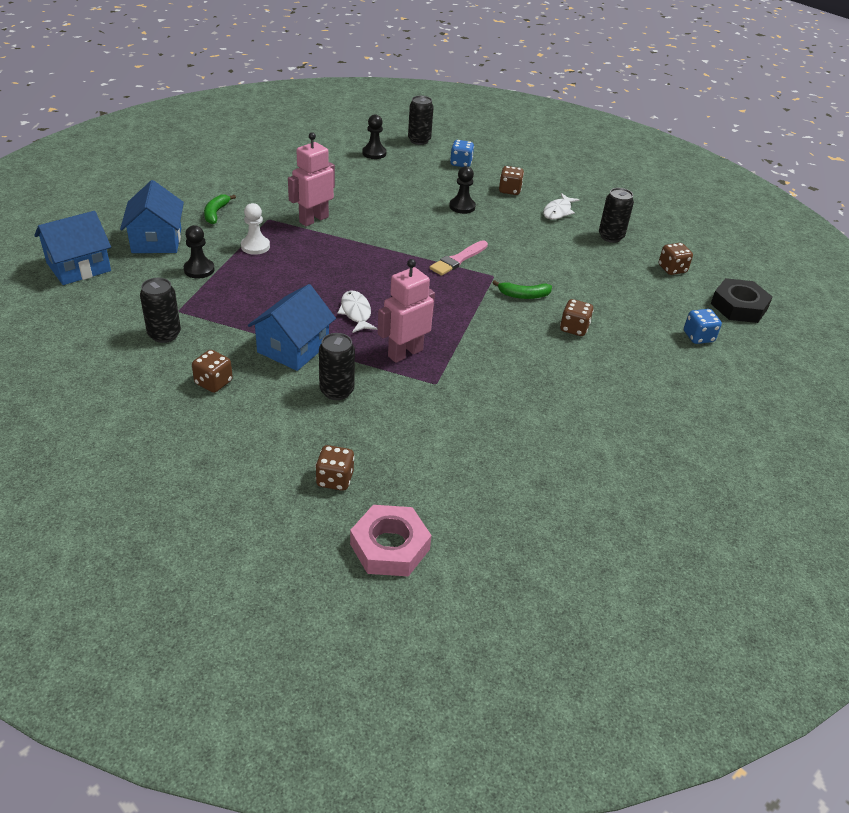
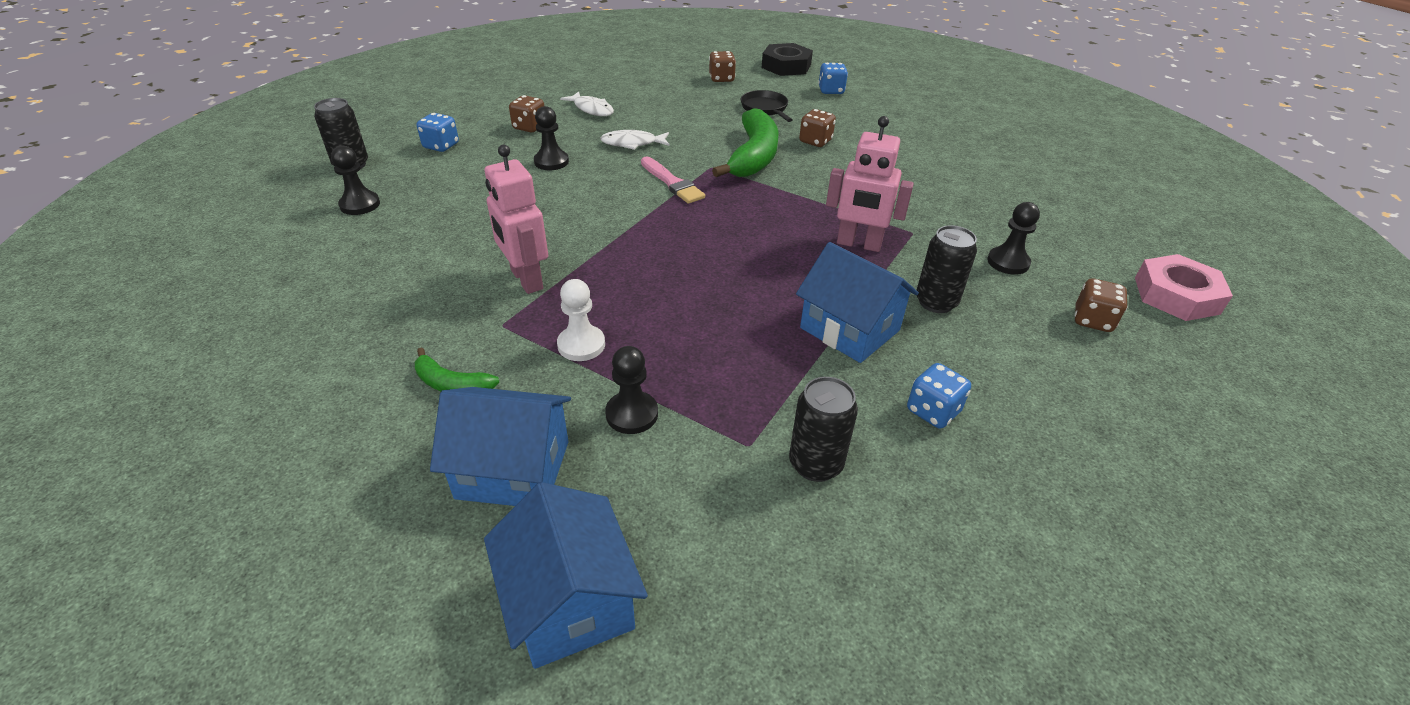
camera: 75 degrees left, 0 degrees up
(213, 382) = (933, 411): brown dice -> blue dice
(356, 313) = (774, 269): white fish -> white fish (632, 143)
(405, 353) = (858, 244): pink robot -> pink robot turned 45 degrees counterclockwise
(408, 437) = (1008, 262): none -> black pawn
(523, 295) = (753, 156): green banana -> green banana, size x1.99
(611, 237) = (654, 93): black can -> none
(624, 297) = (765, 109): none -> black pan

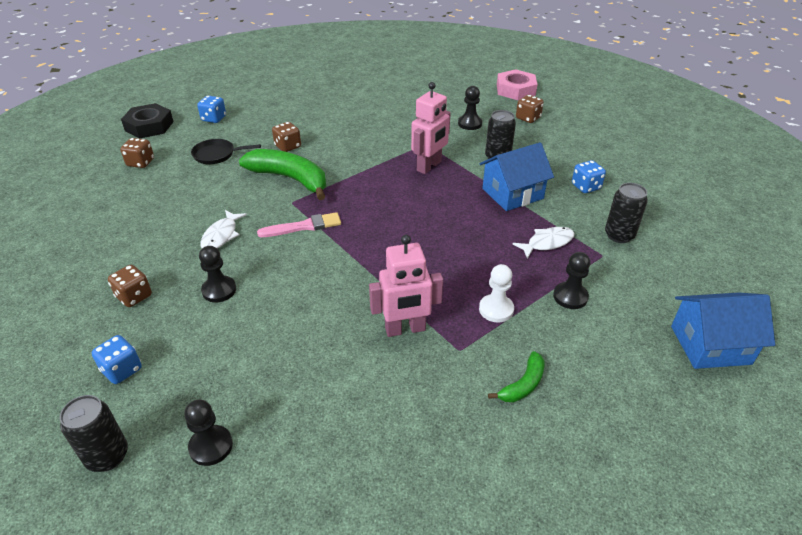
camera: 70 degrees left, 0 degrees up
(513, 469) = (612, 359): blue house -> none
(592, 109) = (132, 249): white fish -> white fish (547, 243)

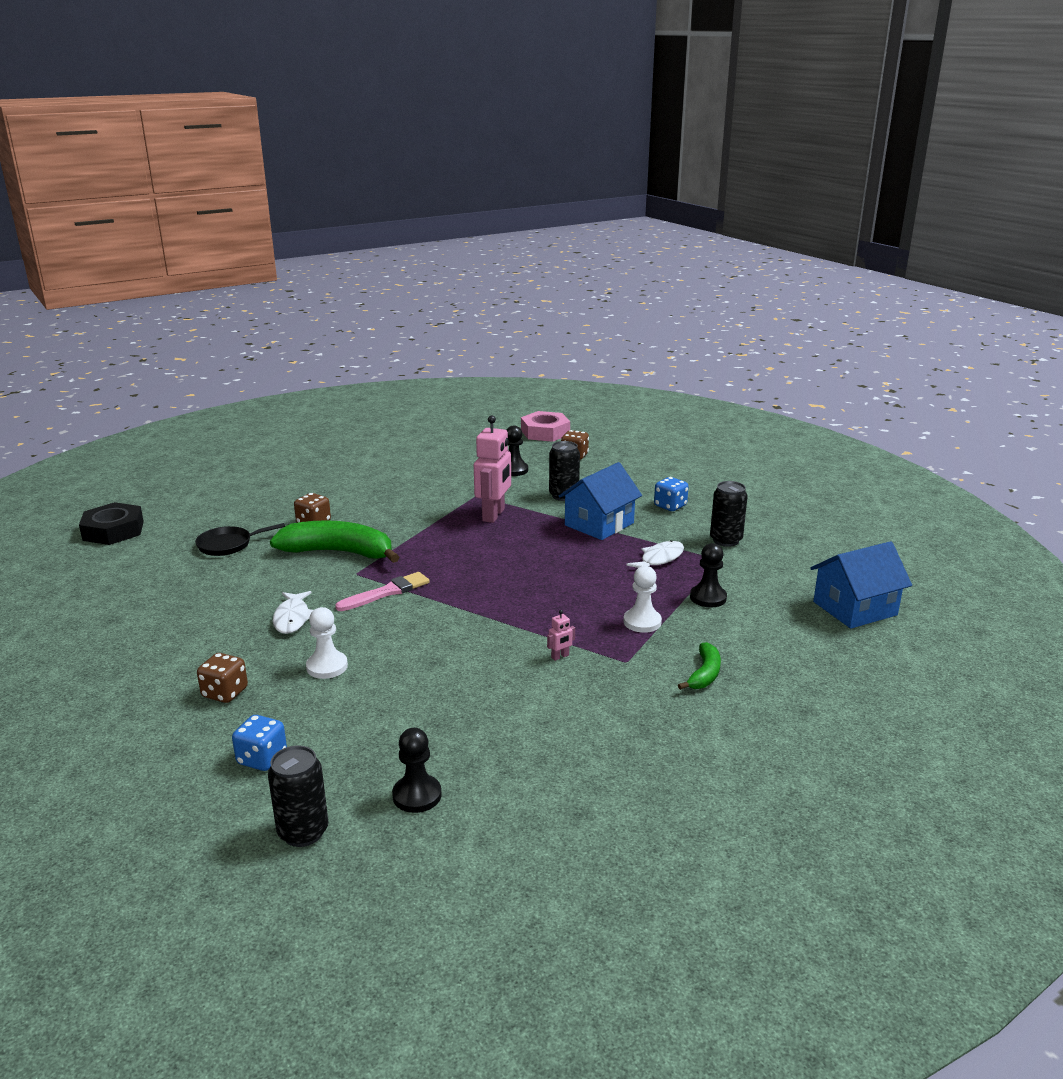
camera: 20 degrees left, 15 degrees down
(140, 163) = (131, 568): brown dice -> none
(214, 119) = (197, 510): blue dice -> none
(219, 290) = (327, 666): black pawn -> white pawn
(405, 329) = (560, 657): pink robot -> pink robot, size x0.40

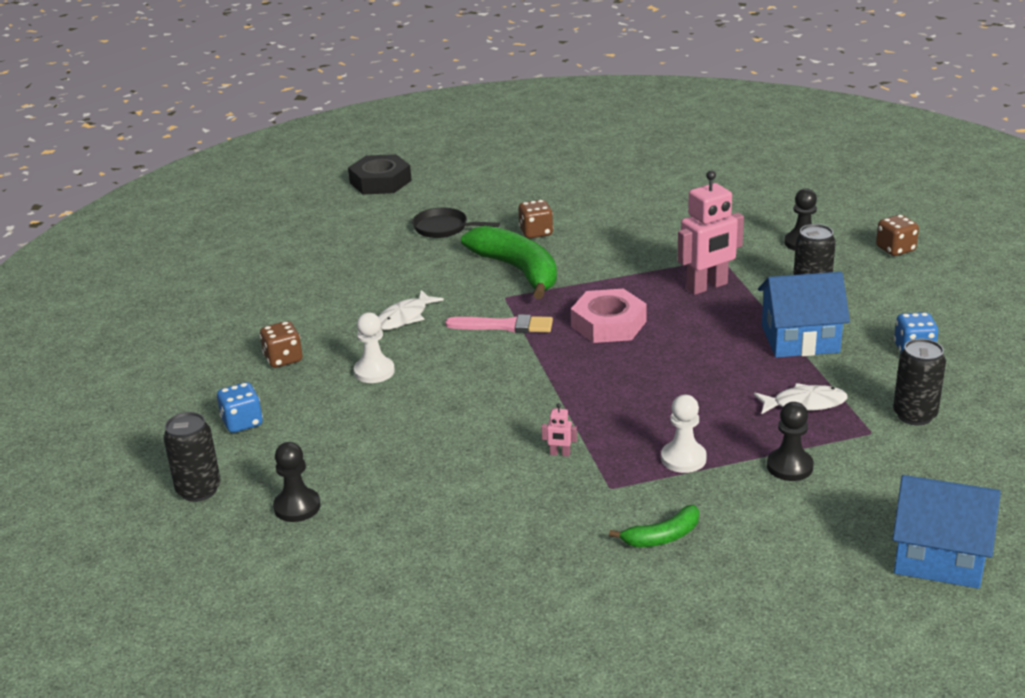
camera: 45 degrees right, 5 degrees up
(545, 432) = (906, 208): pink nut -> pink nut (608, 324)

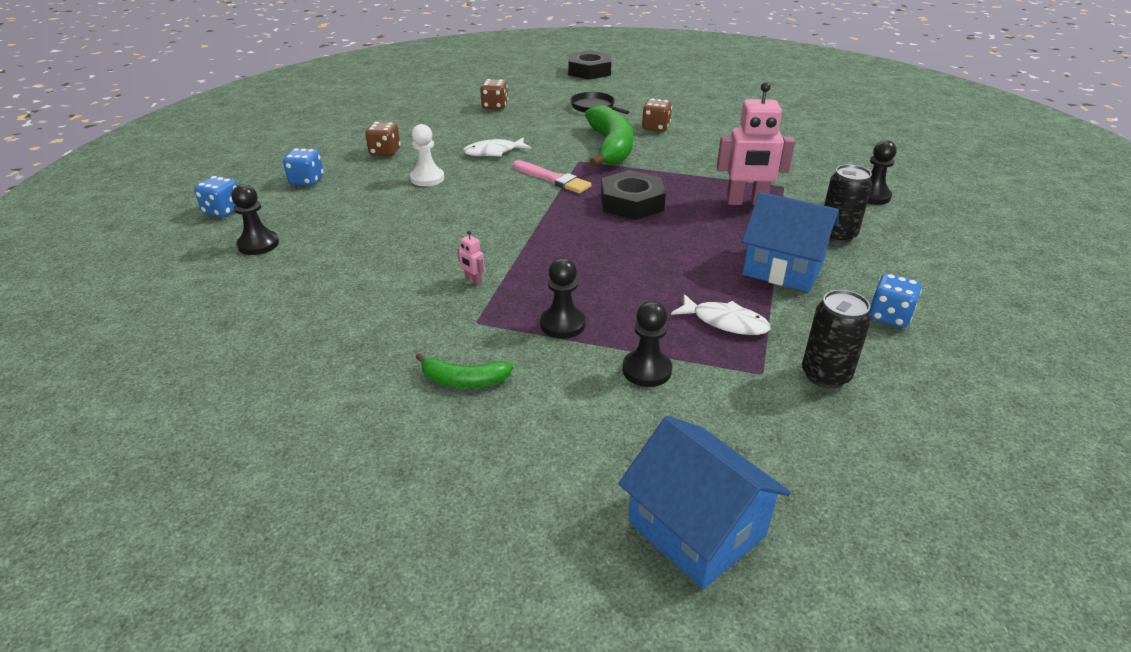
camera: 30 degrees right, 5 degrees up
(199, 490) = (223, 211): black can -> blue dice
(608, 324) = (631, 202): pink nut -> black nut
(683, 459) = (562, 324): white pawn -> black pawn
(895, 249) = (961, 227): brown dice -> brown dice (495, 106)

